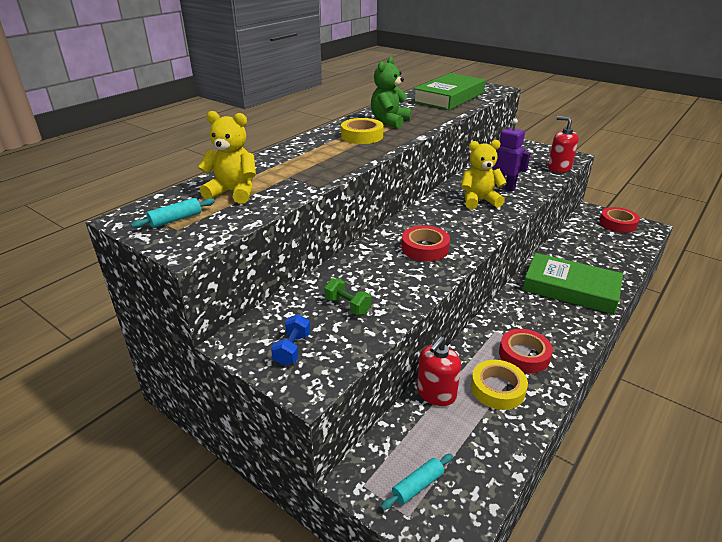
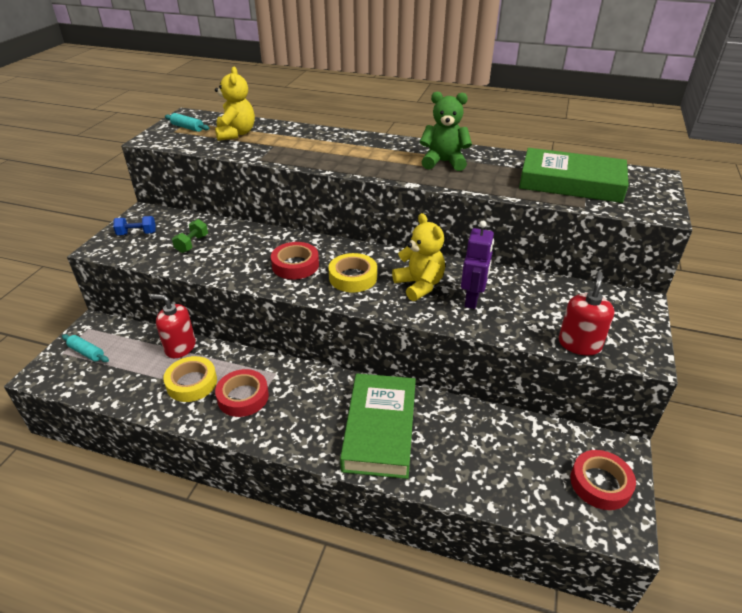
camera: 70 degrees right, 5 degrees up
(362, 136) = (389, 156): yellow tape -> yellow tape (353, 277)

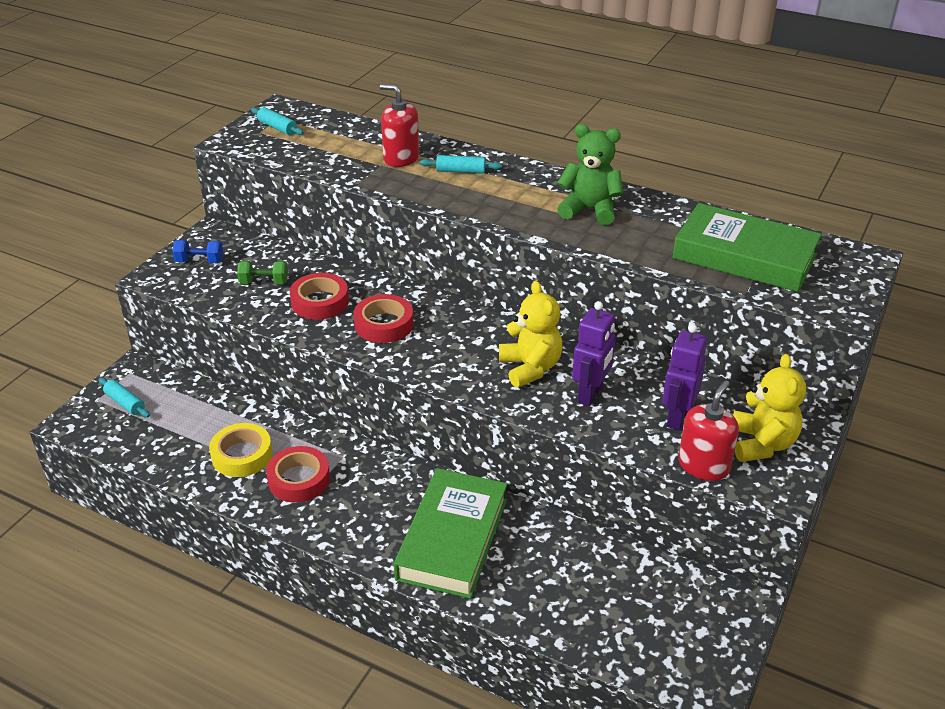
camera: 10 degrees right, 0 degrees up
(180, 347) = (235, 409): red soap dispenser -> red soap dispenser (401, 158)
(192, 244) = (264, 282): green dumbbell -> green dumbbell turned 60 degrees clockwise
(236, 134) = (336, 142): yellow teddy bear -> yellow teddy bear (761, 444)
(337, 145) = (460, 171): none -> turquoise rolling pin
(353, 277) = (450, 348): yellow tape -> none
(544, 309) = (677, 417): none -> purple robot
(600, 483) = (700, 637): red tape -> red tape (320, 302)

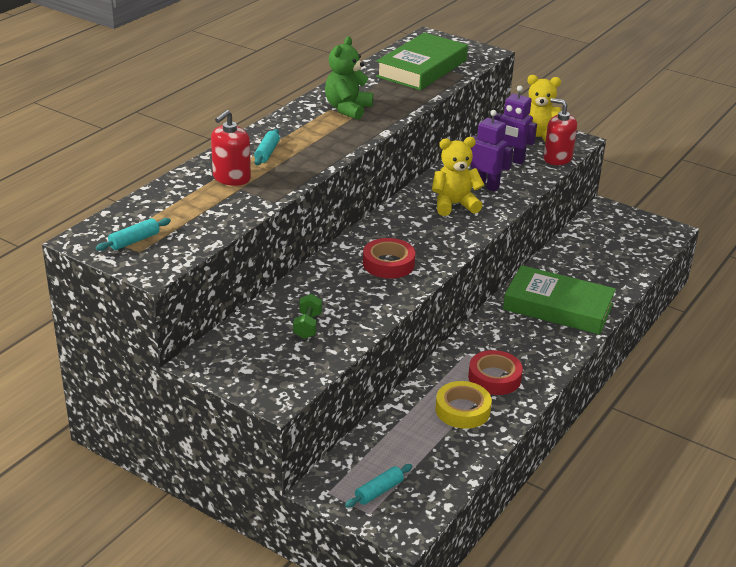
camera: 85 degrees left, 5 degrees down
(200, 261) = (257, 367): blue dumbbell -> none
(320, 302) = (348, 295): red tape -> none

